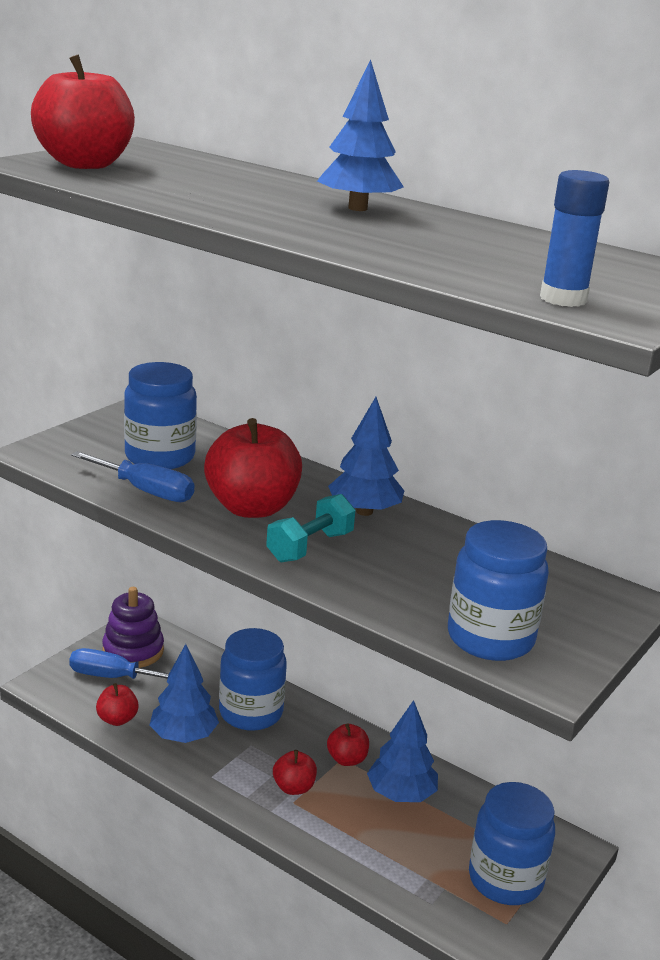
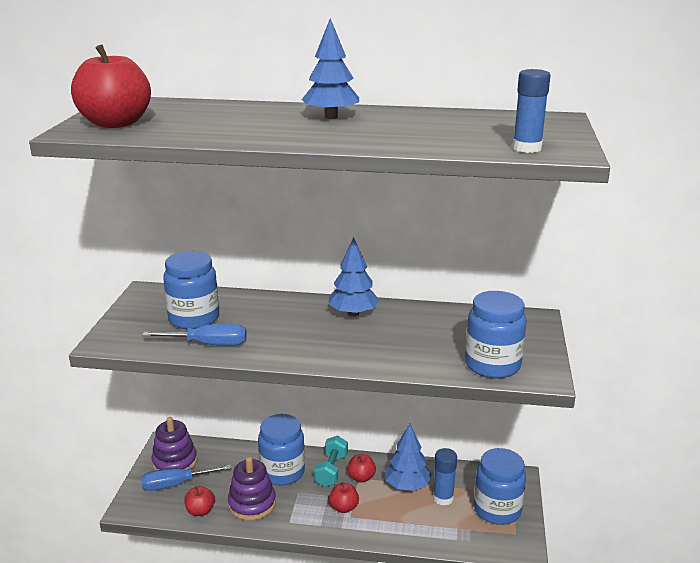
camera: 25 degrees left, 0 degrees up
(183, 736) = (252, 504): blue tree -> purple stacking toy
(252, 508) = (286, 333): red apple -> none
(310, 547) = (344, 346): turquoise dumbbell -> turquoise dumbbell (331, 470)
(438, 831) = (443, 498): none -> blue glue stick

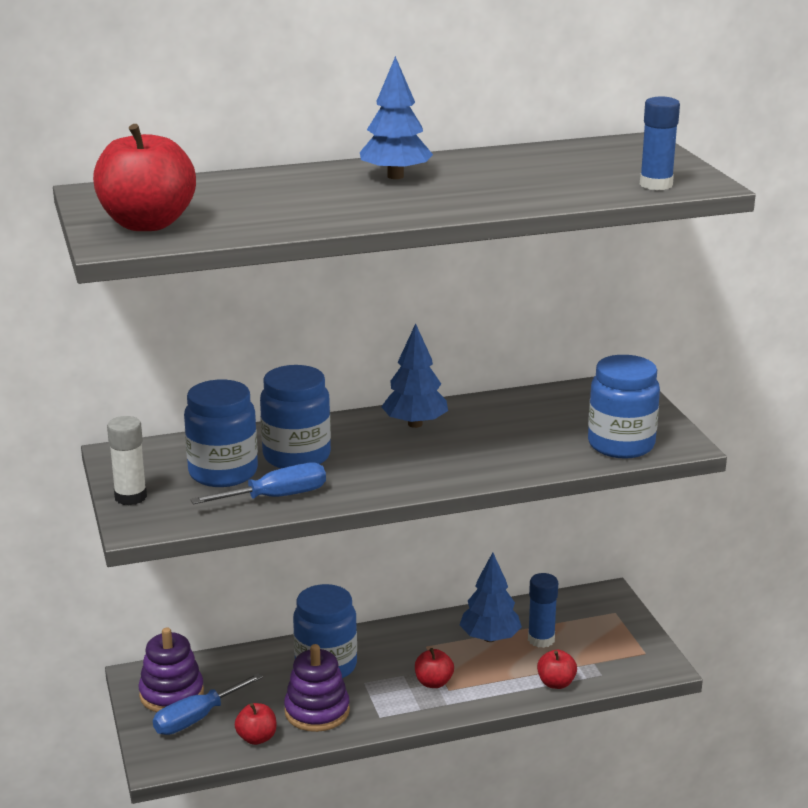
camera: 25 degrees left, 0 degrees up
(122, 321) = (130, 497): none -> white glue stick
(331, 470) = (386, 647): turquoise dumbbell -> none
(361, 477) = (429, 644): red apple -> red apple (556, 683)
(497, 510) = (609, 634): blue jar -> blue jar (296, 456)

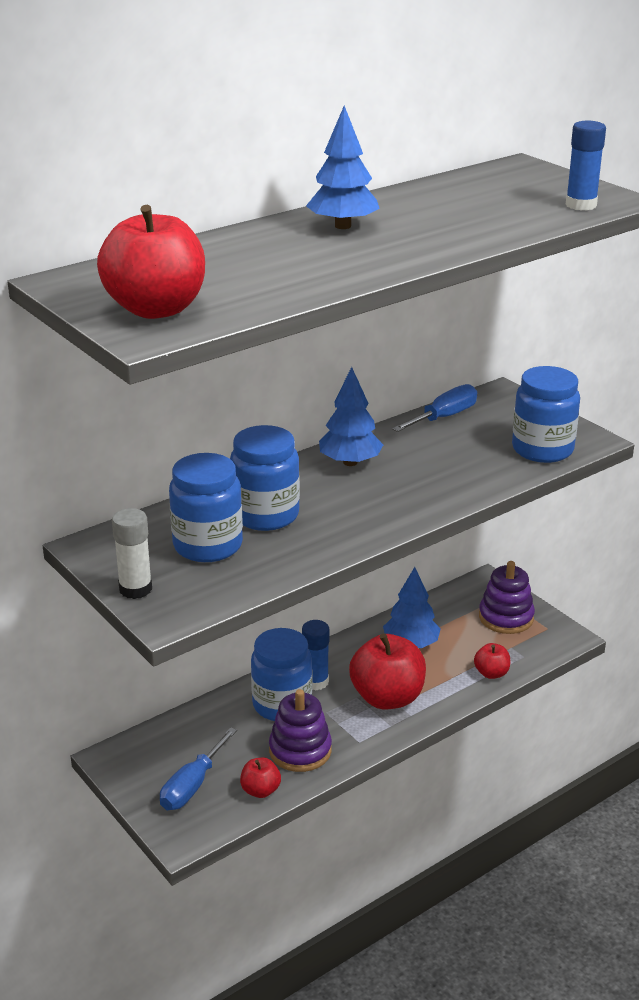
camera: 20 degrees left, 5 degrees up
(171, 694) = (153, 767): purple stacking toy -> purple stacking toy (506, 617)
(276, 497) = (277, 560): blue screwdriver -> blue screwdriver (444, 417)
(433, 682) = (387, 698): red apple -> red apple, size x2.05
(541, 639) = (455, 636): blue glue stick -> blue glue stick (315, 682)

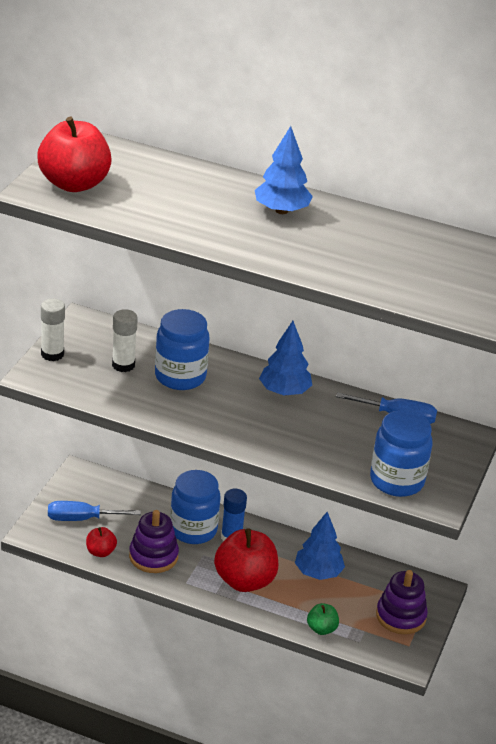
camera: 55 degrees right, 5 degrees up
(208, 545) = (123, 365): blue jar -> white glue stick
(491, 673) = (321, 629): red apple -> green apple
(581, 205) = (440, 300): blue glue stick -> none

